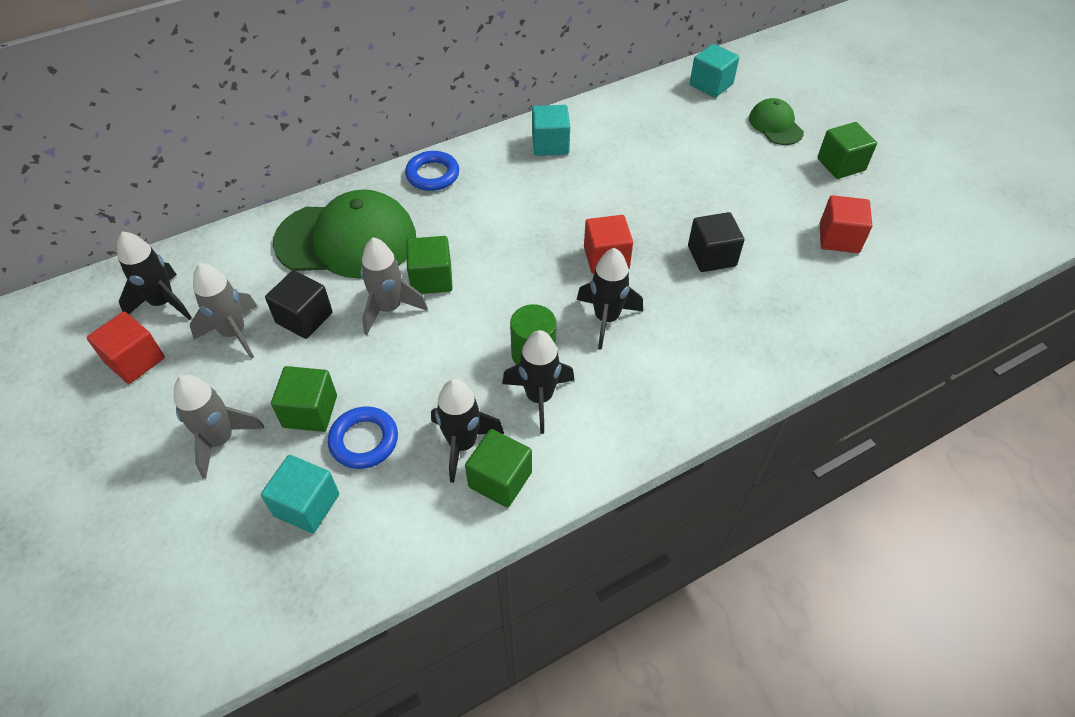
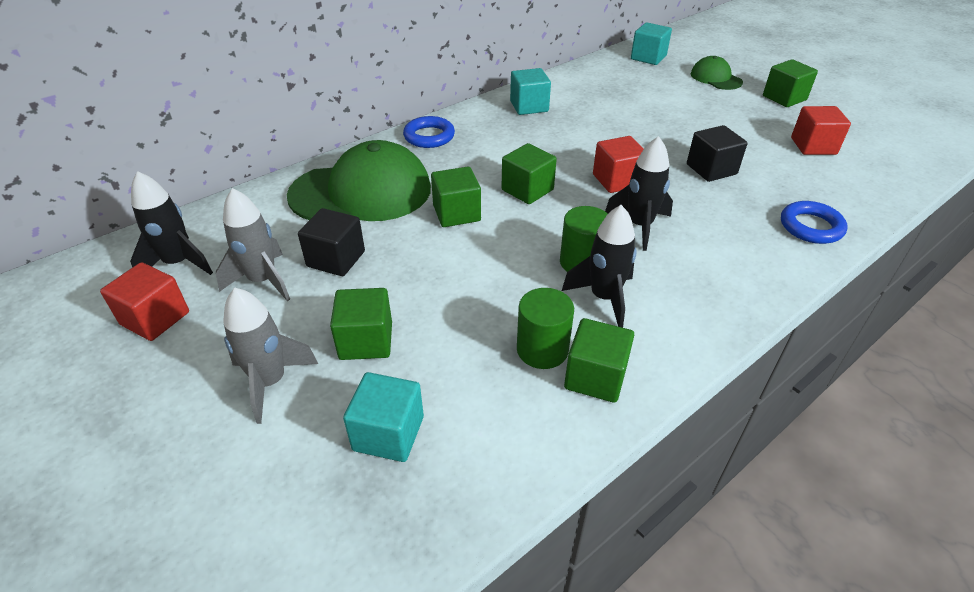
camera: 10 degrees left, 10 degrees down
(364, 440) = (434, 360): blue ring -> blue ring (811, 227)
(389, 308) = (422, 241): grey rocket -> none
(462, 444) = (542, 349): black rocket -> green cylinder
(510, 258) = (527, 190): none -> green cube

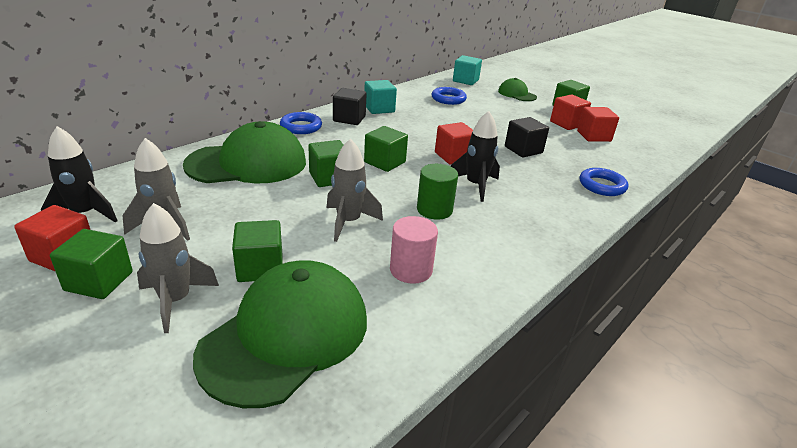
camera: 10 degrees left, 10 degrees down
(336, 259) = (229, 210): black cube -> black cube (349, 119)
(388, 433) = (286, 335): turquoise cube -> green cap
(474, 279) = (348, 222): none -> grey rocket
(542, 349) = (411, 270): green cylinder -> pink cylinder
(595, 377) = (456, 288): green cube -> green cube (99, 281)
(604, 298) = (455, 233): black rocket -> none
(621, 88) = (448, 99): none -> blue ring
(778, 126) = (567, 124): none -> red cube

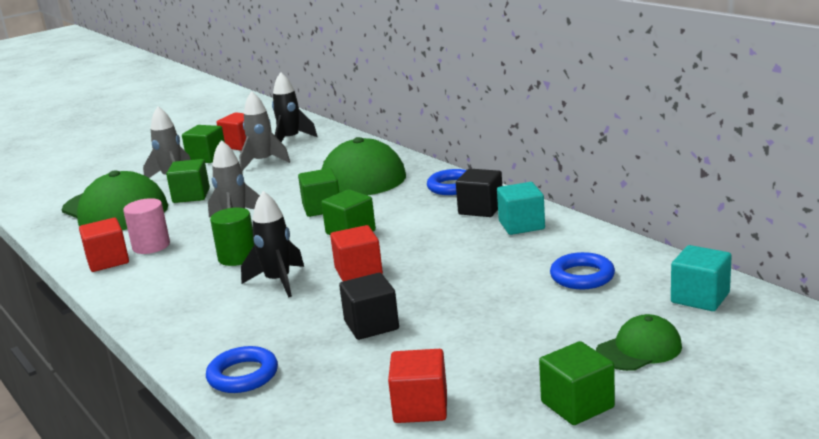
camera: 105 degrees right, 10 degrees down
(567, 124) = (480, 386): red cube -> red cube (108, 261)

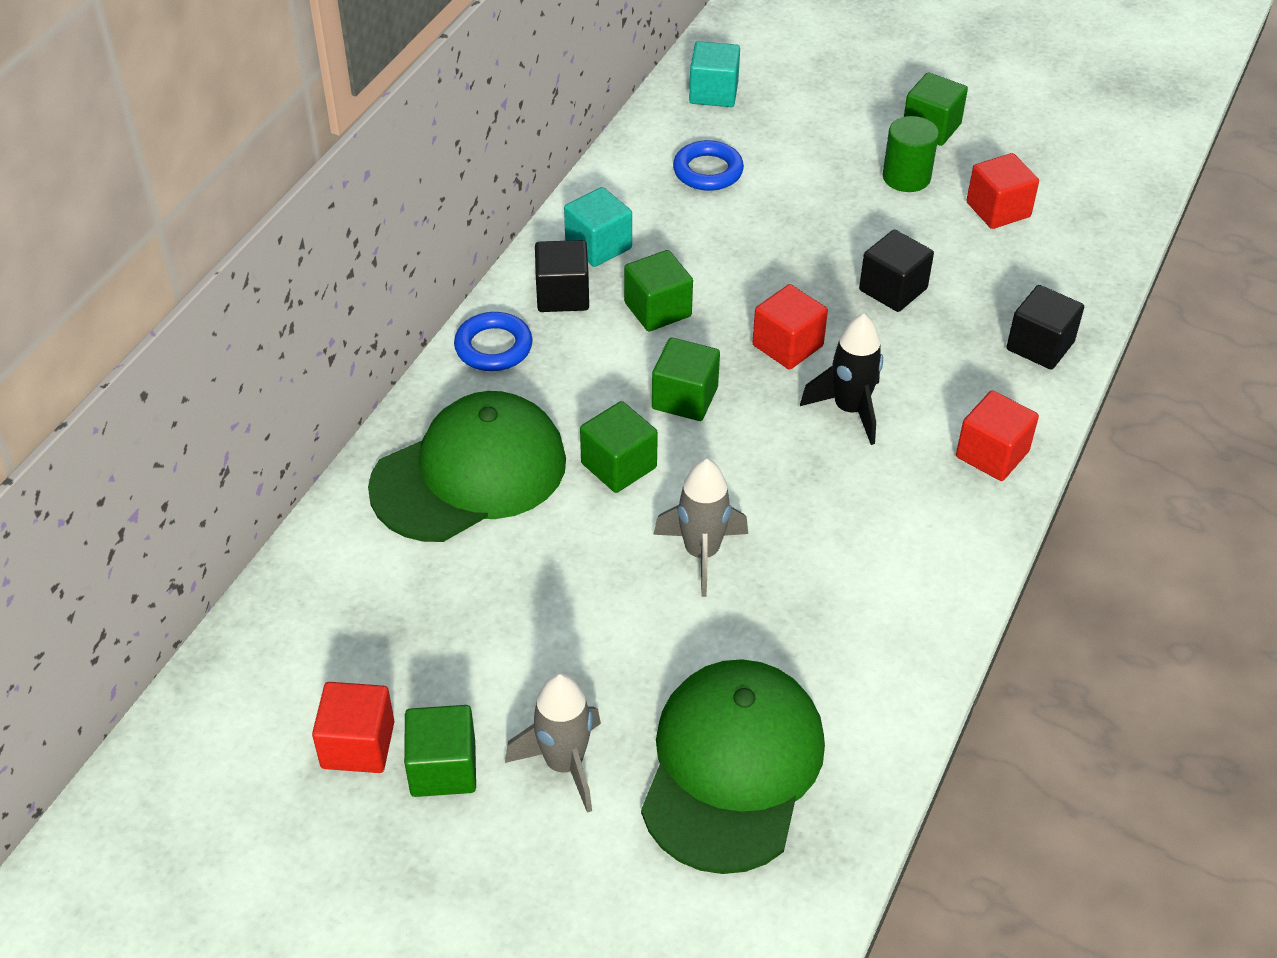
camera: 120 degrees left, 25 degrees up
(108, 261) = (900, 641): red cube -> red cube (992, 454)
(151, 246) = (830, 615): pink cylinder -> none
(191, 196) = (633, 677): green cube -> green cube (657, 309)
(237, 257) = (811, 486): green cylinder -> green cylinder (906, 177)
(243, 375) = (1040, 346): blue ring -> black cube
(263, 162) = (448, 648): grey rocket -> none
(290, 140) = (316, 664): black rocket -> none
(639, 349) = (826, 112): green cap -> none

